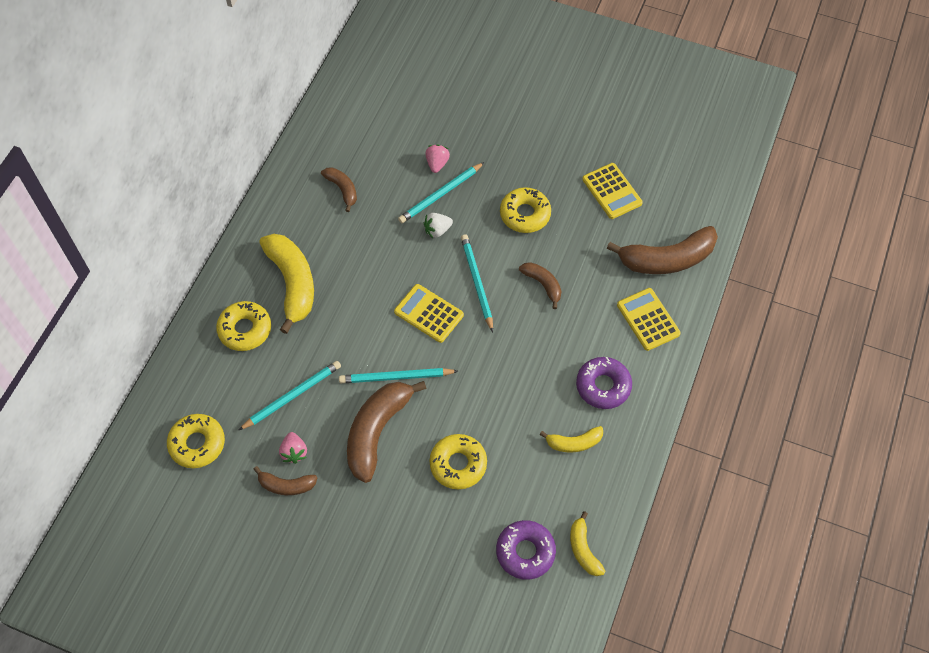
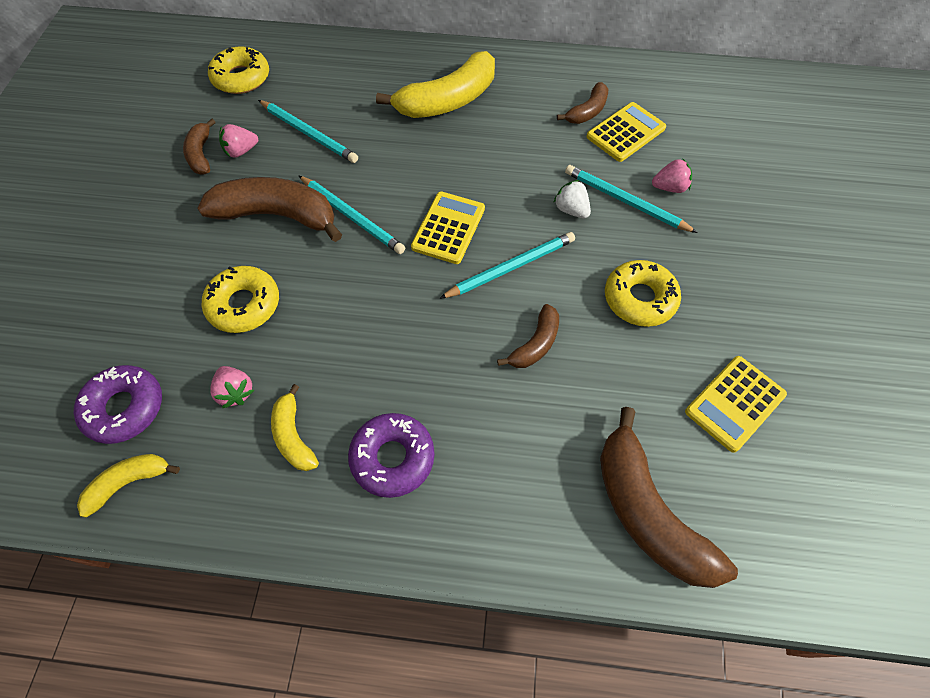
camera: 75 degrees right, 0 degrees up
(245, 329) = (380, 79): yellow donut -> none
(396, 377) = (352, 216): turquoise pencil -> turquoise pencil turned 150 degrees clockwise
(531, 476) = (236, 392): none -> pink strawberry
(648, 319) = (526, 503): yellow calculator -> yellow calculator (625, 132)

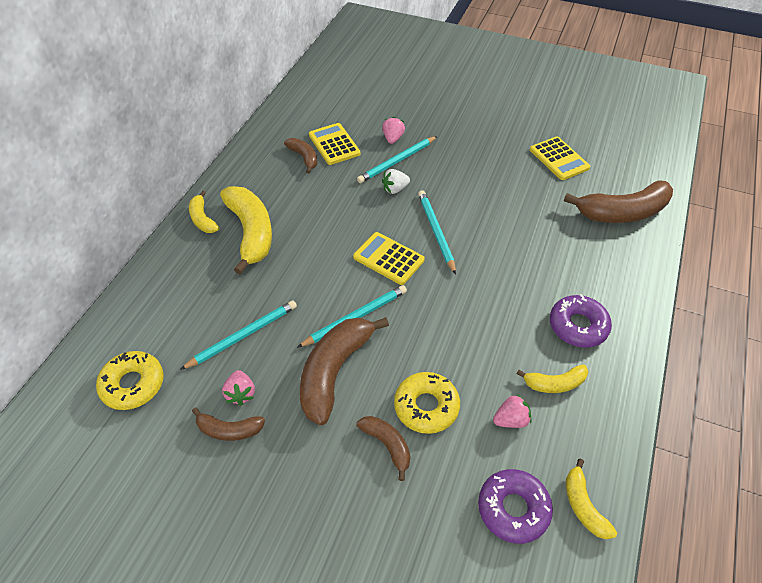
camera: 75 degrees left, 10 degrees down
(454, 59) = (202, 219): none -> yellow banana
(535, 344) = (502, 233): brown banana -> brown banana (387, 445)
(639, 299) = (478, 176): yellow donut -> none

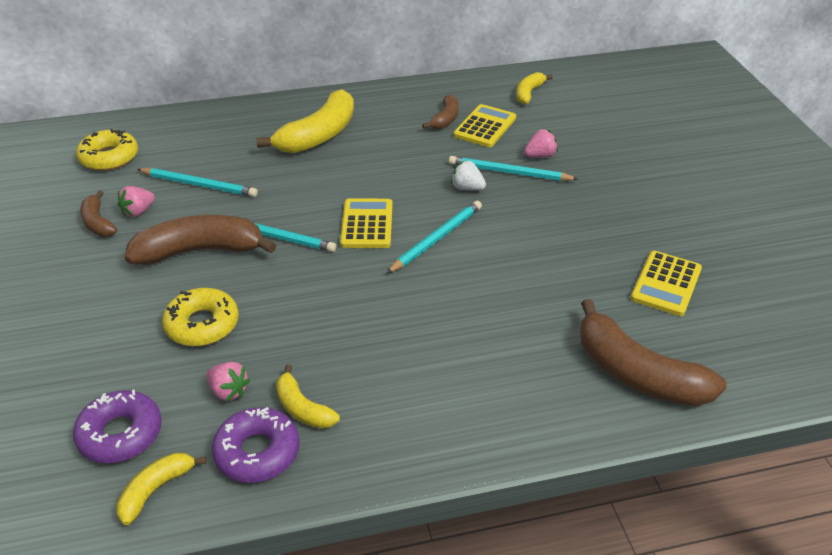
camera: 55 degrees right, 10 degrees down
(202, 219) = (308, 106): yellow banana -> yellow banana (528, 93)
(387, 445) = (141, 318): brown banana -> none
(578, 326) = (403, 398): purple donut -> purple donut (257, 452)

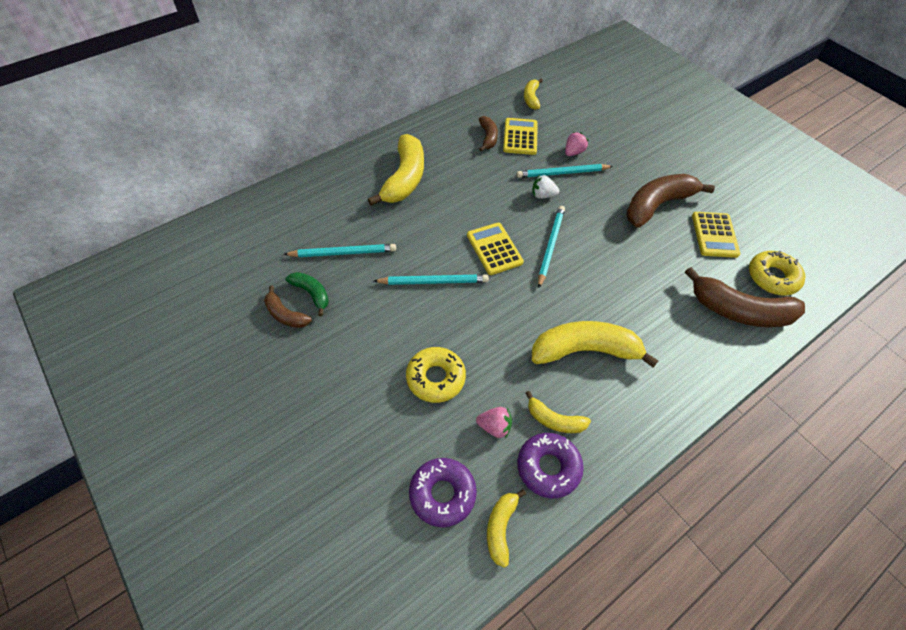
camera: 25 degrees left, 15 degrees up
(109, 157) = (248, 249): yellow donut -> yellow donut (772, 277)
(138, 211) = (311, 293): pink strawberry -> green banana
(200, 251) = (387, 314): brown banana -> brown banana (657, 205)
(395, 352) = (584, 350): none -> yellow banana

